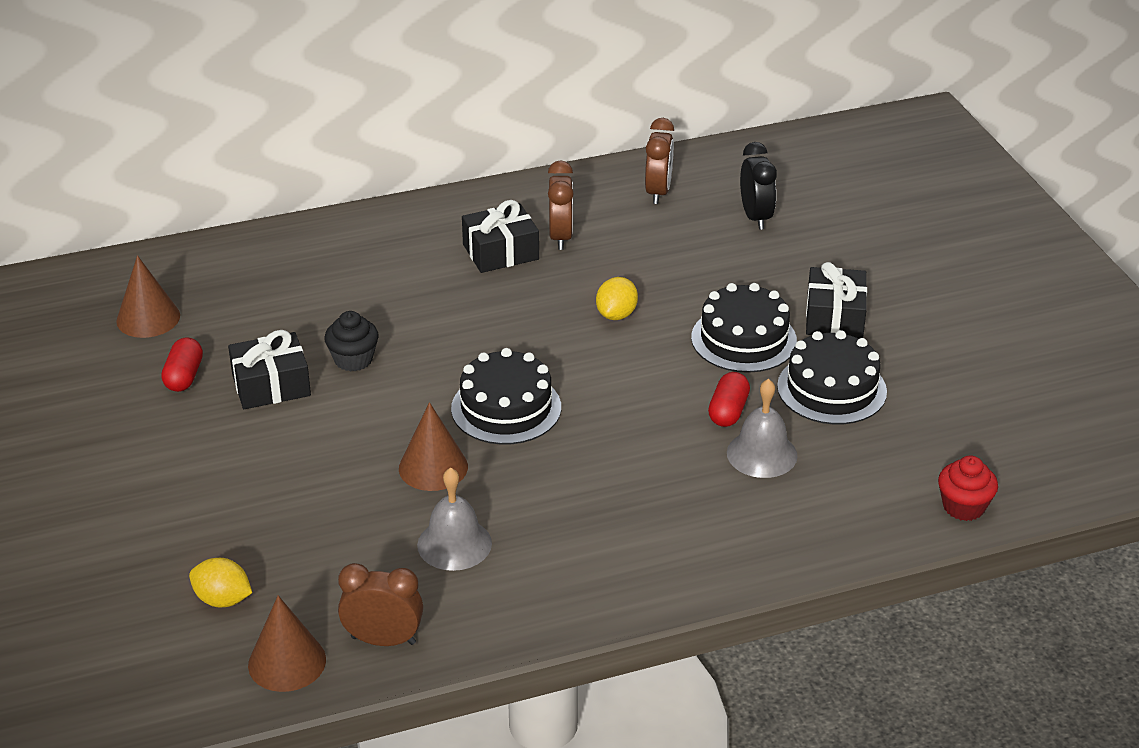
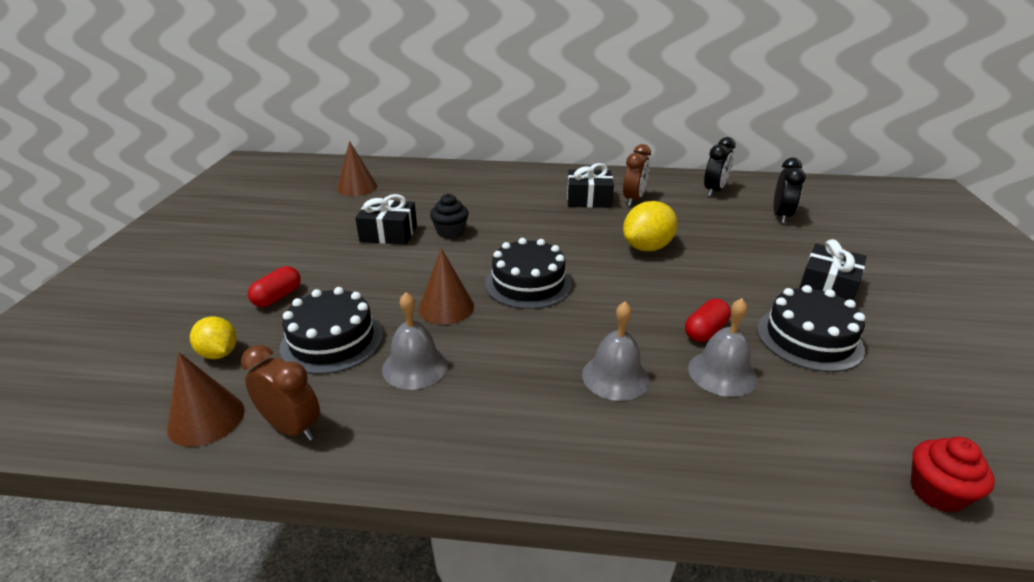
camera: 25 degrees right, 5 degrees down
(184, 376) = (345, 217): red capsule -> red capsule (277, 297)
(616, 314) = (647, 247): yellow lemon -> yellow lemon, size x1.56
(658, 192) = (714, 191): brown clock -> black clock
(663, 490) = (615, 377): none -> grey bell
(743, 339) = (741, 284): black cake -> black cake (332, 340)

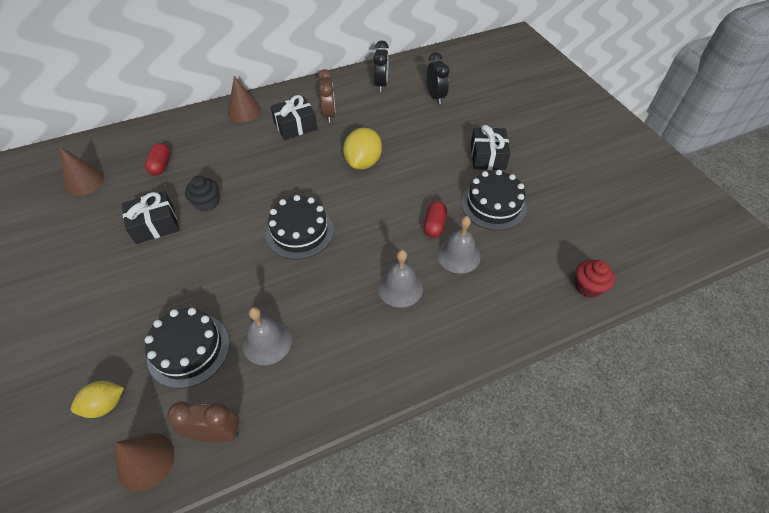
camera: 30 degrees left, 20 degrees up
(219, 353) = (105, 405): yellow lemon -> yellow lemon turned 45 degrees counterclockwise
(277, 297) = (109, 331): red capsule -> red capsule (161, 165)
(446, 307) = (254, 280): brown cone -> brown cone (244, 111)

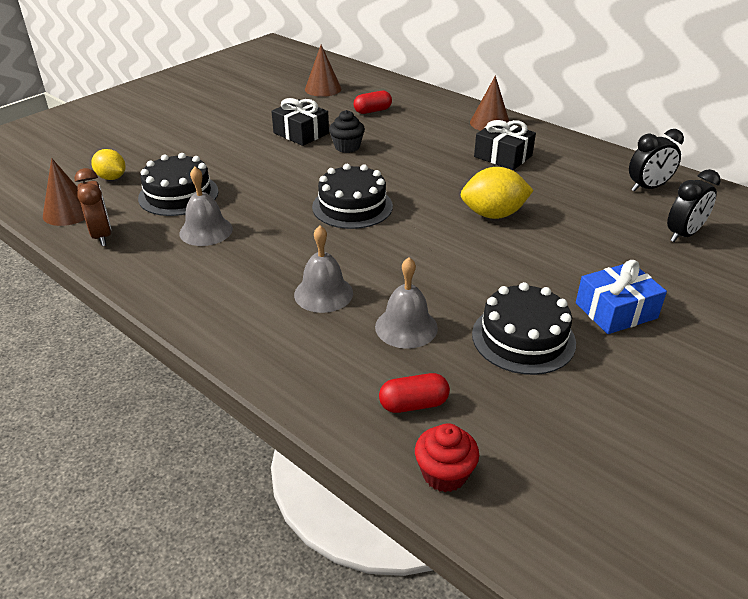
camera: 65 degrees right, 15 degrees down
(329, 114) = (546, 170): brown clock -> none
(434, 225) = (440, 295): red capsule -> red capsule (413, 404)
(487, 156) = (616, 310): black gift -> blue gift

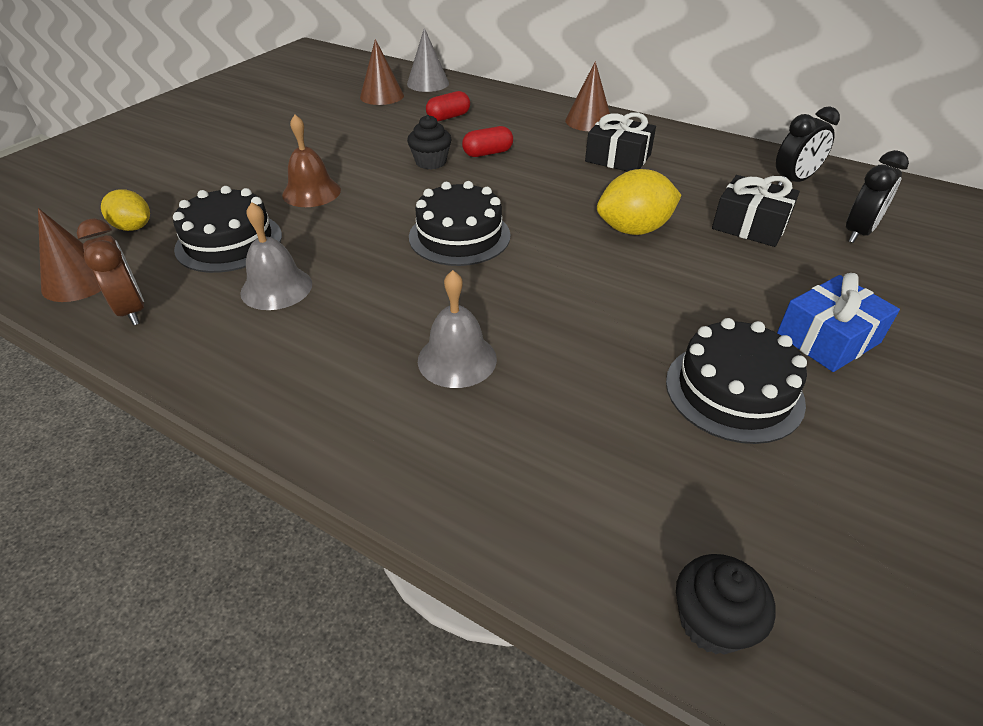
camera: 10 degrees left, 5 degrees up
(247, 163) = (311, 192): none -> brown bell
(301, 133) = (369, 150): black gift -> black gift (750, 225)
(364, 80) = (428, 83): none -> grey cone
(406, 327) = (580, 394): grey bell -> none
(413, 404) = (630, 512): red capsule -> red capsule (487, 153)
(444, 474) = (712, 622): red cupcake -> black cupcake

